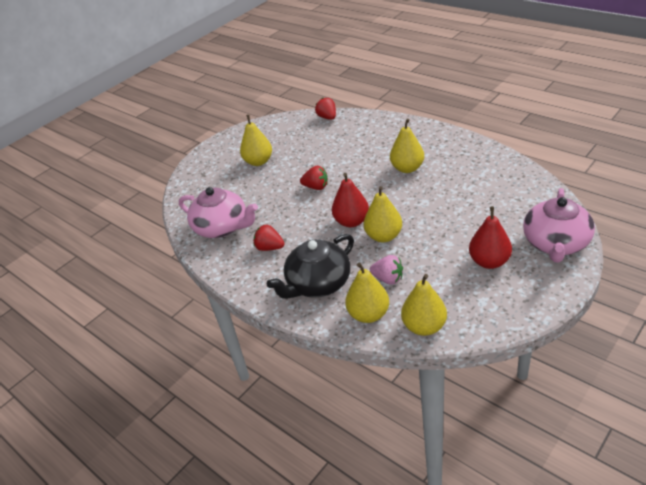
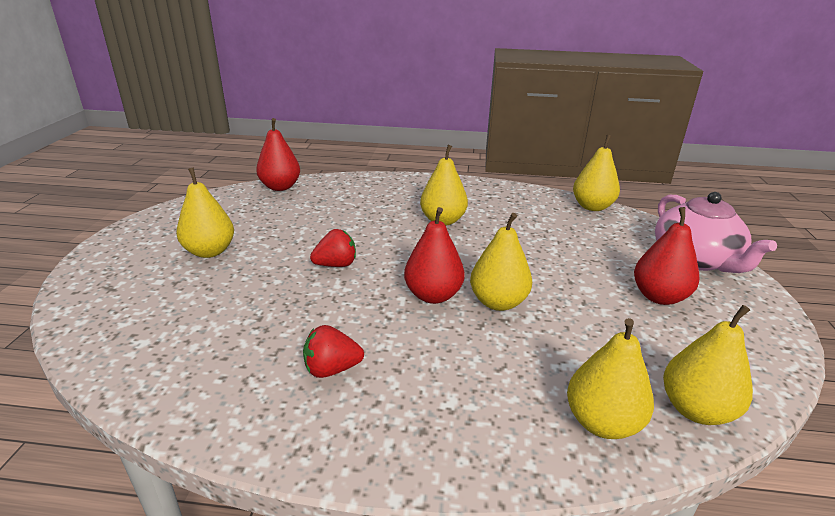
camera: 40 degrees left, 10 degrees down
(222, 227) = (207, 361): pink teapot -> none
(318, 283) = (471, 401): black teapot -> none
(327, 117) = (280, 187): red strawberry -> red pear
(388, 279) = (568, 357): pink strawberry -> none
(532, 180) = (592, 207): none -> yellow pear

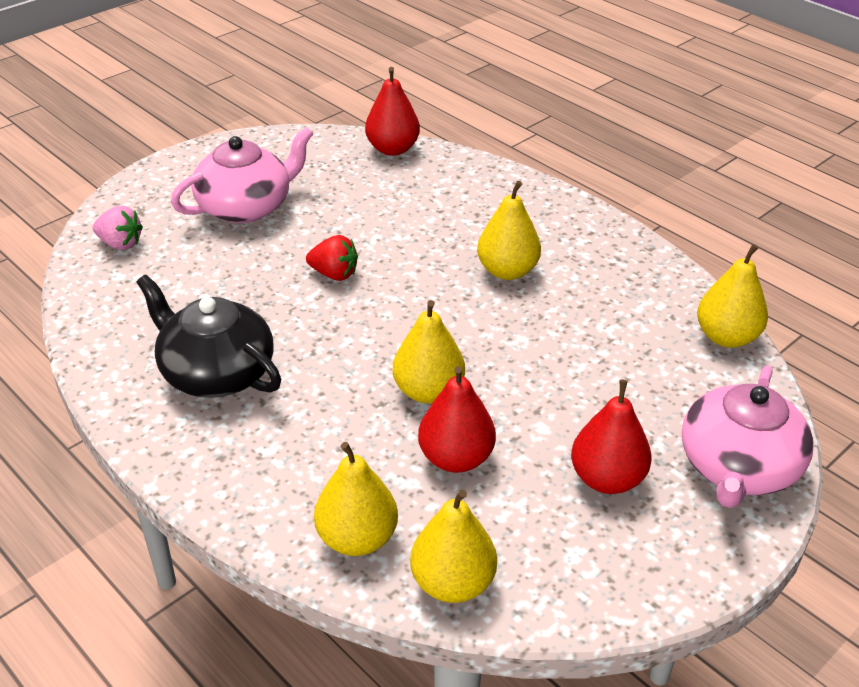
camera: 40 degrees right, 10 degrees up
(116, 318) = (120, 244): none -> pink strawberry
(210, 251) = (246, 207): yellow pear -> pink teapot
(332, 369) = (216, 372): red strawberry -> black teapot
(433, 295) = (378, 352): red pear -> red pear (456, 458)

